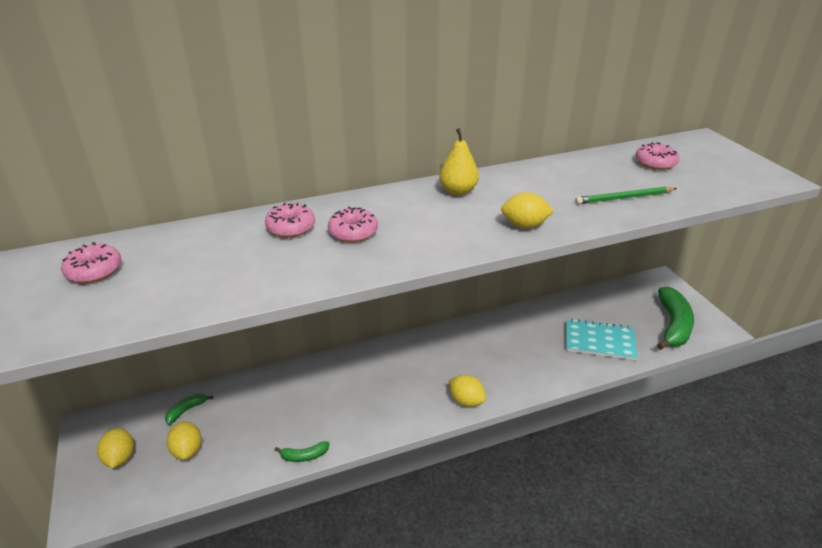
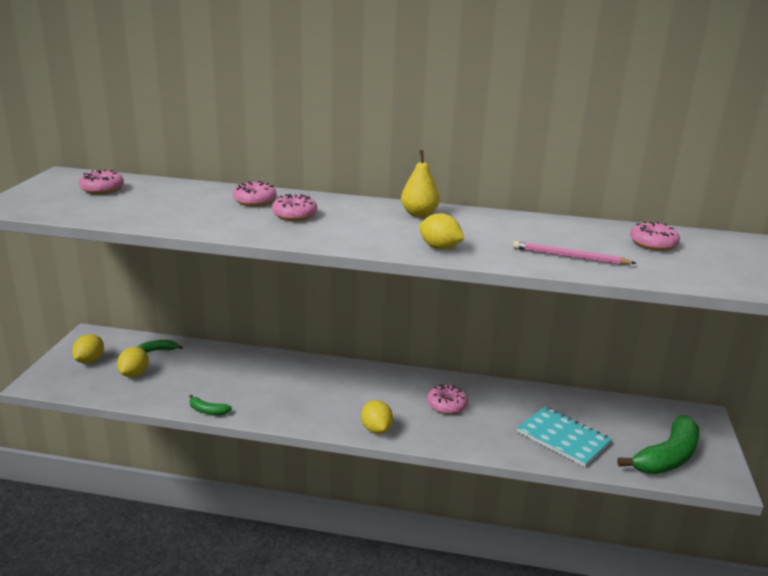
camera: 30 degrees right, 10 degrees down
(496, 350) = (446, 405): none -> pink donut
(624, 198) = (570, 257): green pencil -> pink pencil

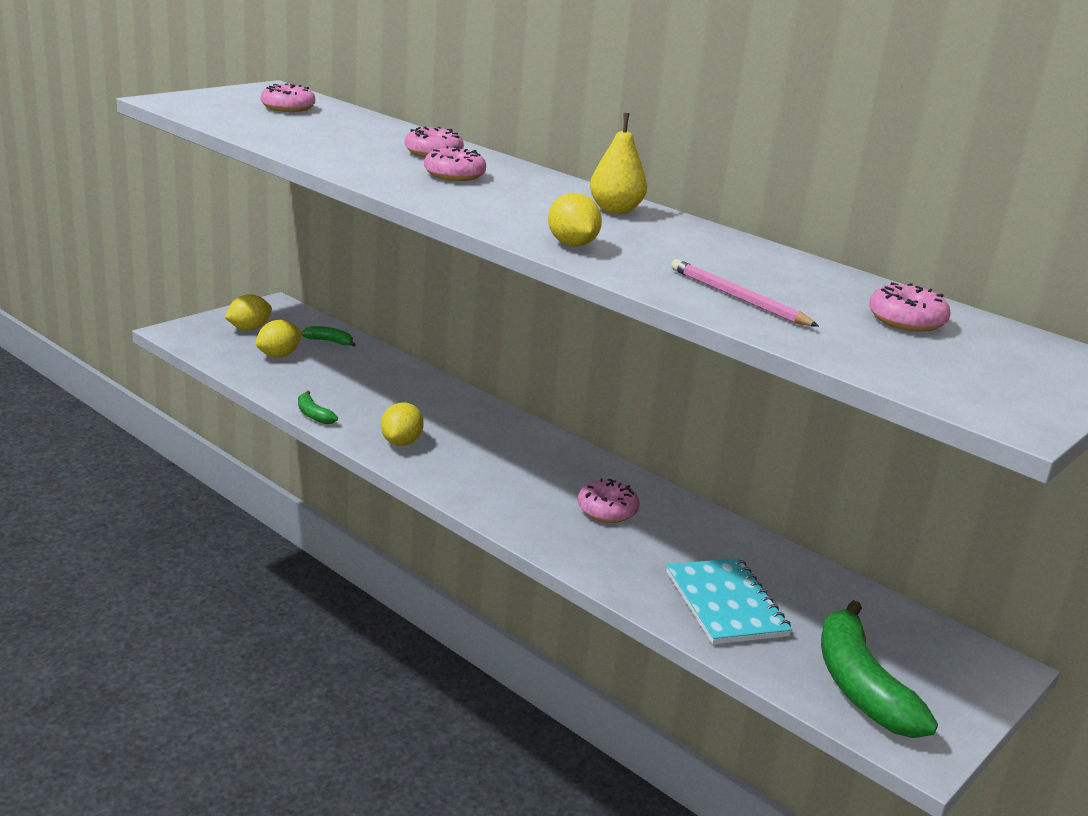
camera: 30 degrees right, 0 degrees up
(376, 429) = (482, 501): yellow lemon -> yellow lemon (401, 442)
(667, 457) = (861, 686): green banana -> green banana turned 90 degrees clockwise

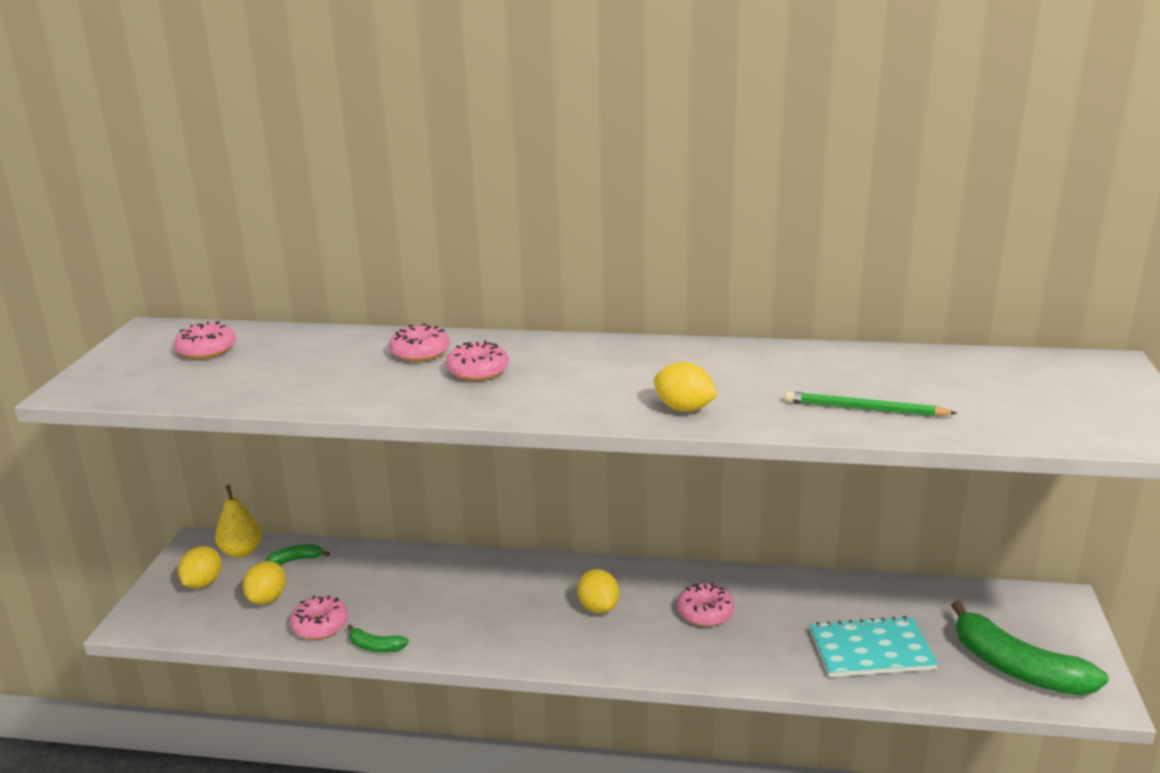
camera: 30 degrees left, 0 degrees up
(401, 442) = (482, 634): yellow lemon -> yellow lemon (598, 607)
(615, 210) = (649, 356): yellow pear -> yellow pear (241, 551)
(725, 604) = (871, 650): turquoise notebook -> turquoise notebook turned 45 degrees counterclockwise
(737, 298) = (864, 409): pink pencil -> green pencil
(906, 320) = (977, 378): pink donut -> pink donut (320, 625)

